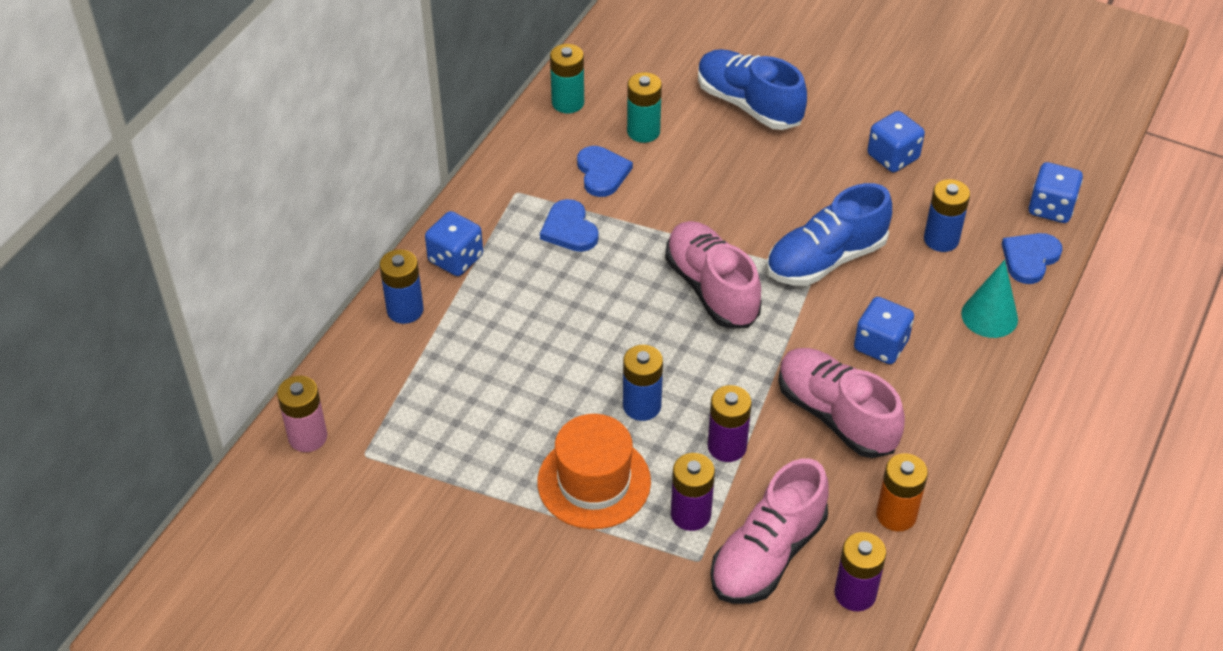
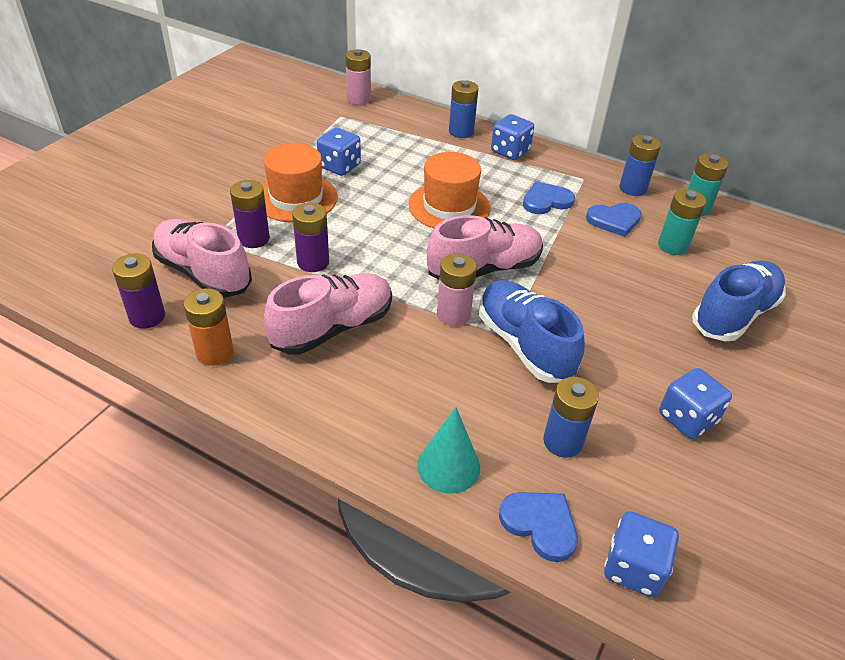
camera: 90 degrees right, 5 degrees down
(593, 321) = (449, 206): none -> orange hat
(642, 406) = (361, 223): blue battery -> blue battery (632, 188)
(793, 315) = (453, 315): none -> pink battery
(881, 345) = (412, 370): blue dice -> blue dice (339, 166)

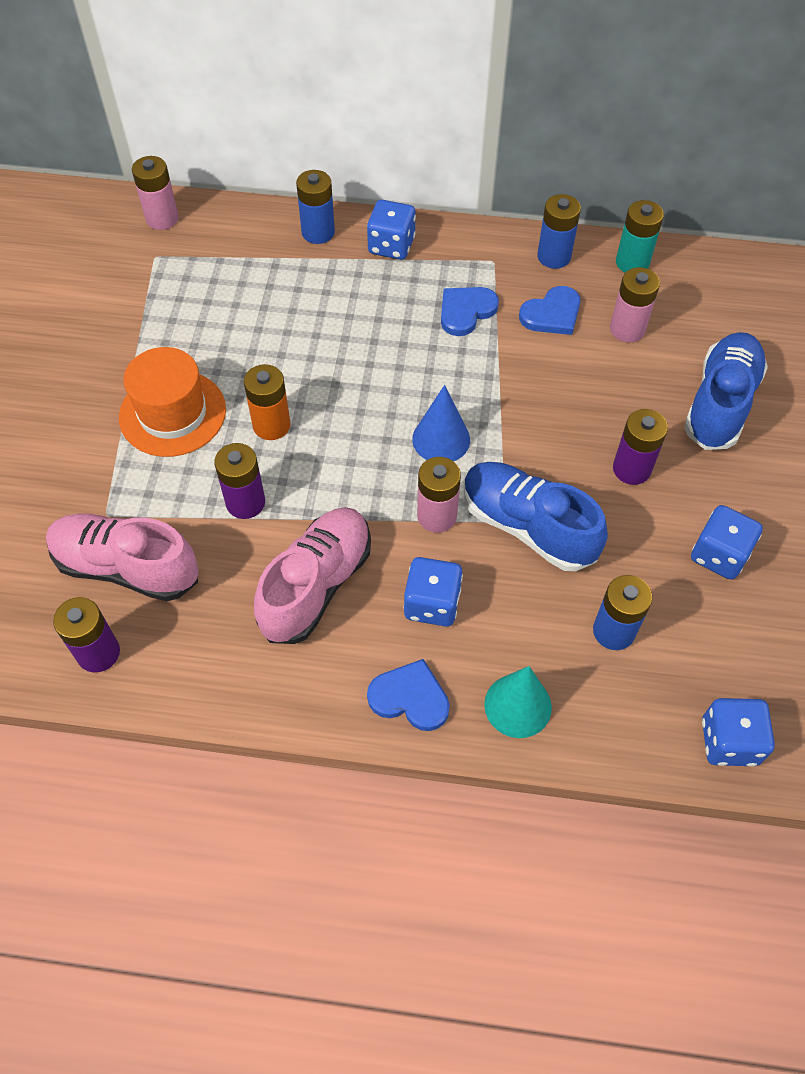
camera: 20 degrees left, 15 degrees up
(215, 352) = (205, 669): orange battery -> orange battery (271, 425)
(254, 239) = (157, 494): purple battery -> purple battery (631, 469)
(339, 166) = (198, 343): blue dice -> blue dice (432, 604)
(449, 206) = (360, 360): orange hat -> none
(484, 269) = (441, 439): pink shoe -> blue cone
(540, 524) = (630, 733): blue heart -> blue heart (410, 697)
(672, 246) = (627, 329): turquoise battery -> pink battery

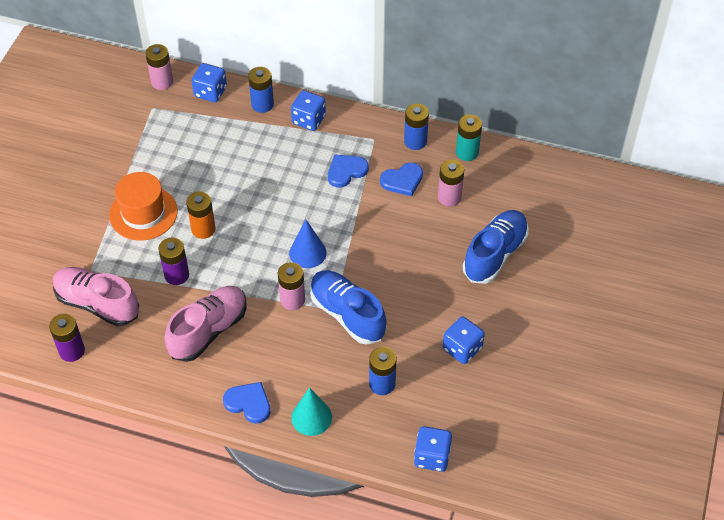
camera: 10 degrees right, 5 degrees down
(432, 604) = (276, 352): blue dice -> blue dice (210, 92)
(631, 469) = (424, 288): purple battery -> none

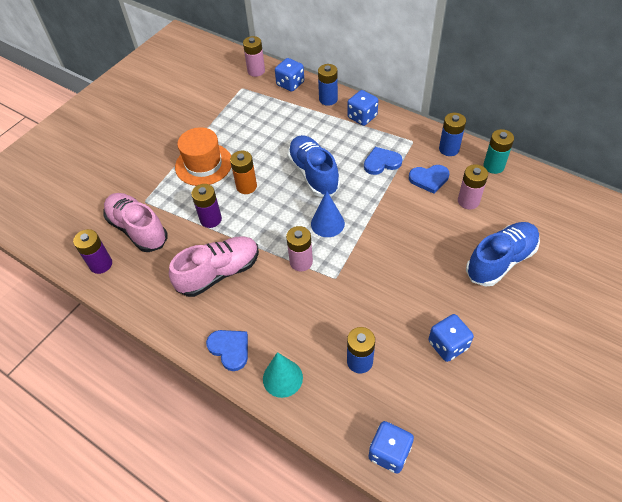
camera: 20 degrees right, 0 degrees up
(347, 314) = (346, 286): blue shoe -> blue shoe (313, 174)

